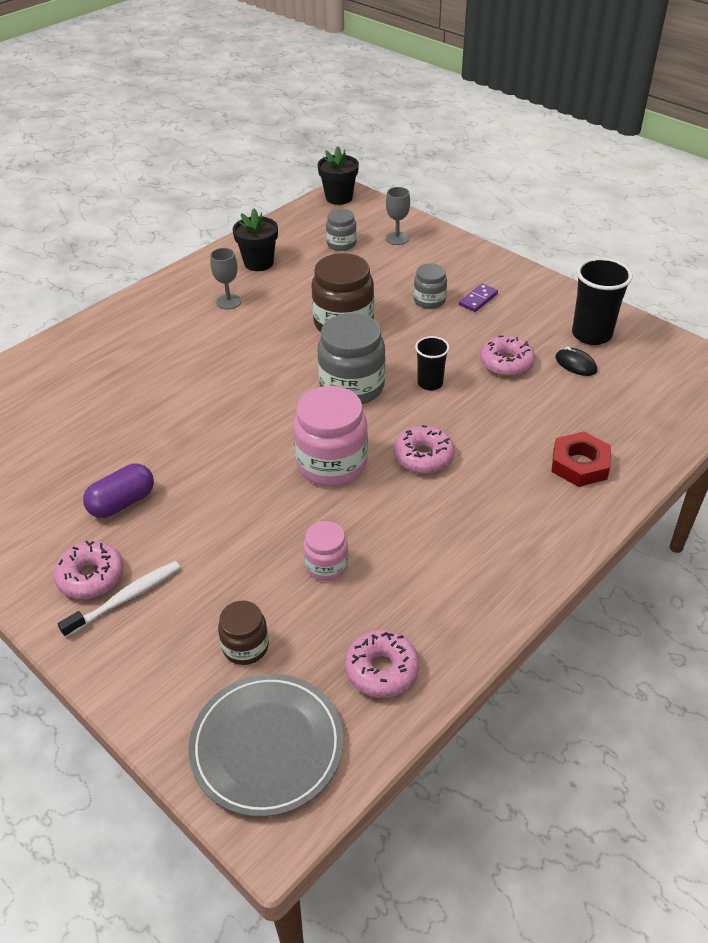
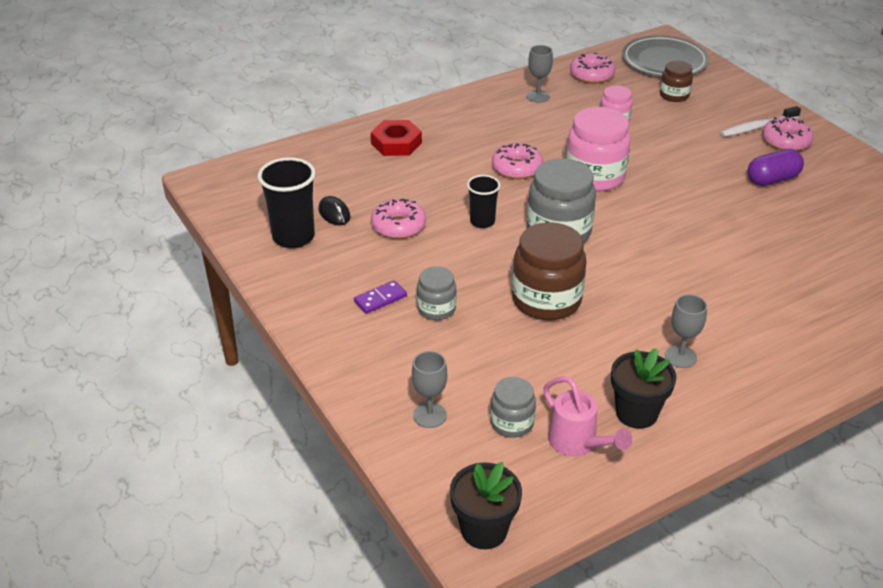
camera: 165 degrees left, 5 degrees down
(295, 241) = (578, 444): none -> pink watering can
(446, 595) = (538, 96): none -> grey goblet

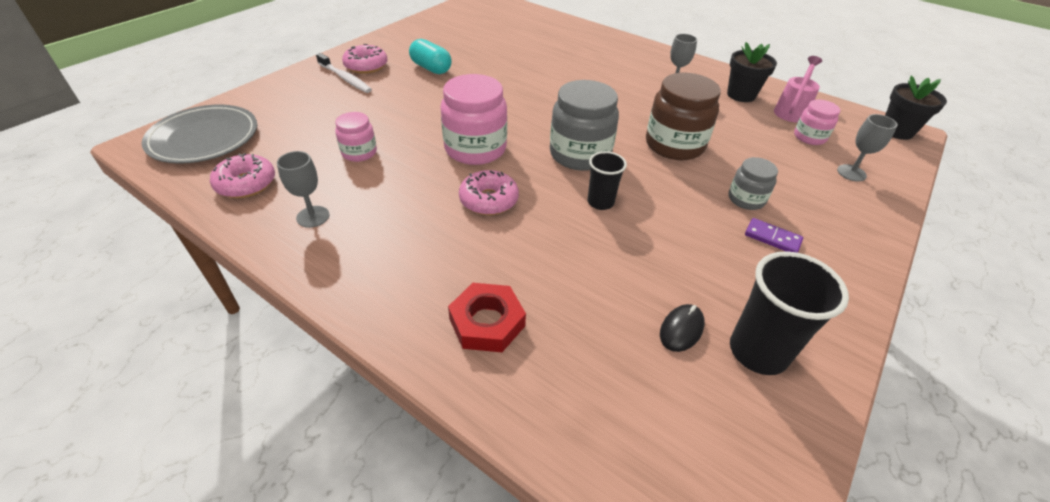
camera: 115 degrees left, 5 degrees up
(398, 226) = (657, 261): pink donut -> none
(512, 423) = (809, 137): grey jar -> pink jar
(674, 95) = (291, 124): brown jar -> none
(772, 180) = (431, 68): purple capsule -> turquoise capsule

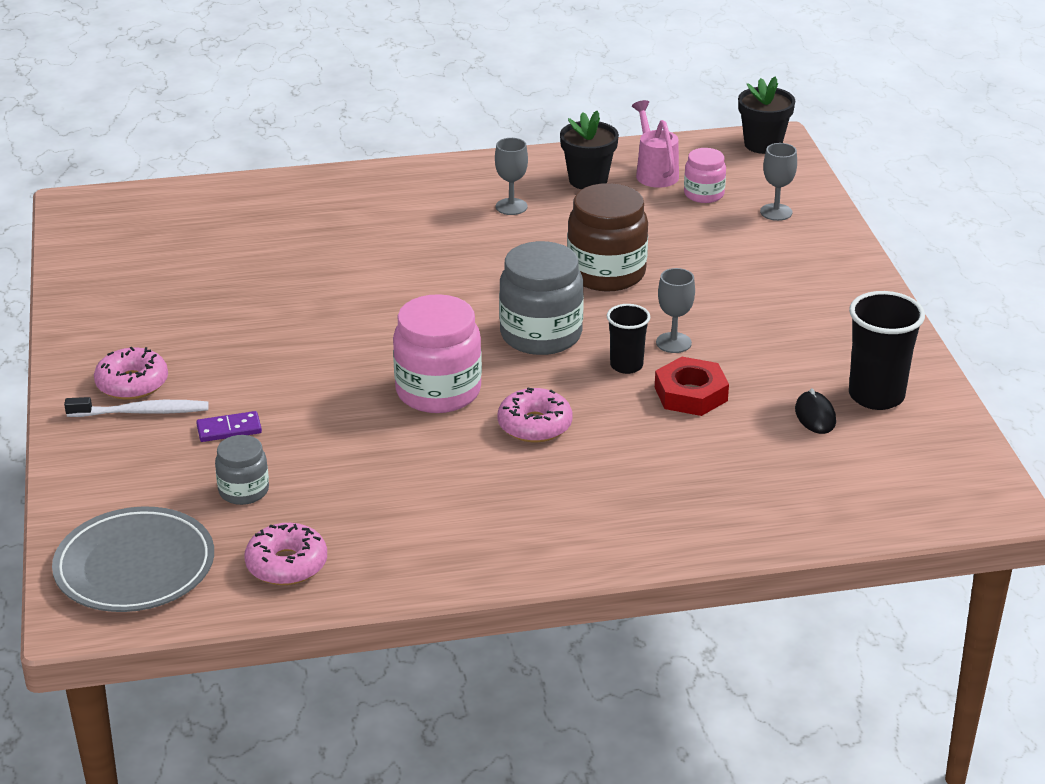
camera: 45 degrees left, 10 degrees down
(313, 216) = (412, 541): grey goblet -> grey goblet (673, 343)
(359, 152) = (334, 468): pink jar -> none
(431, 68) = (217, 339): turquoise capsule -> none
(487, 322) = (688, 504): red nut -> red nut (690, 394)
(746, 199) = (730, 288): grey jar -> grey jar (243, 491)
(772, 238) = (788, 309): purple domino -> purple domino (229, 429)

